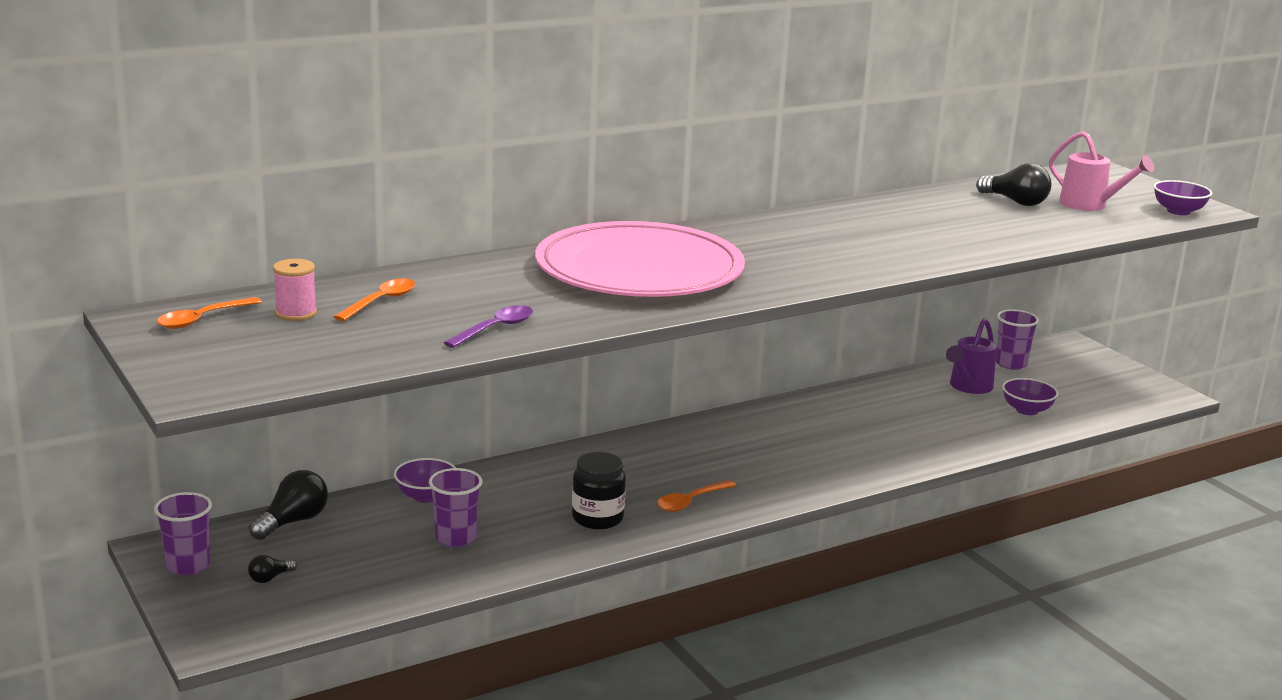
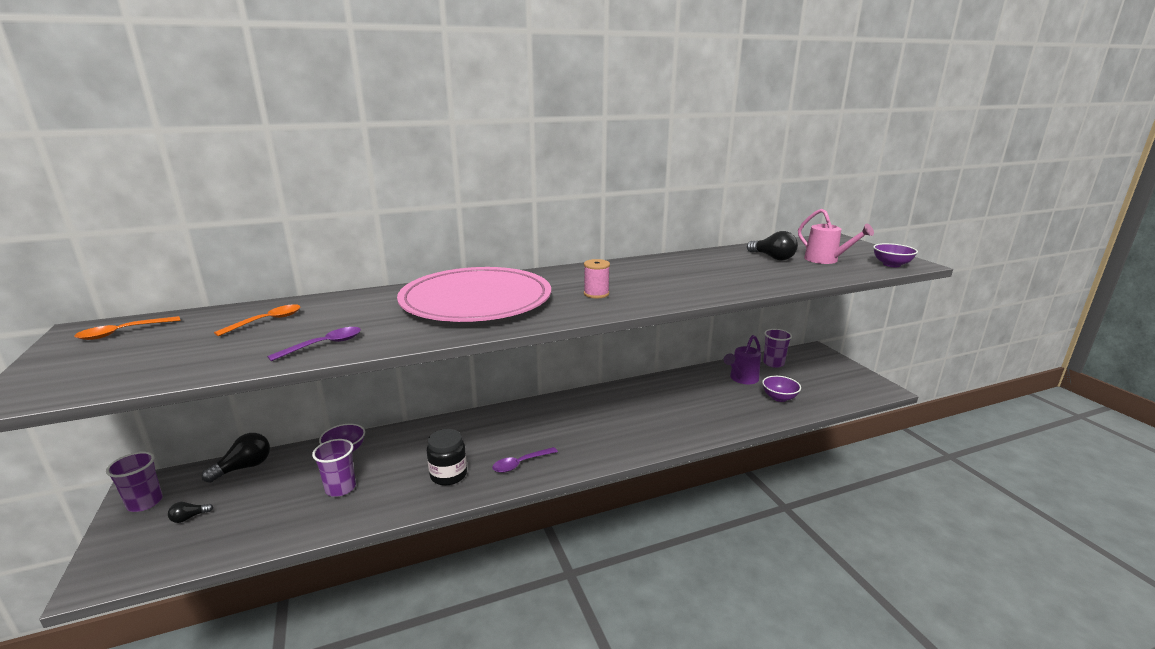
camera: 10 degrees right, 0 degrees up
(296, 313) = (195, 329): pink spool -> pink spool (596, 294)
(691, 502) = (520, 464): orange spoon -> purple spoon

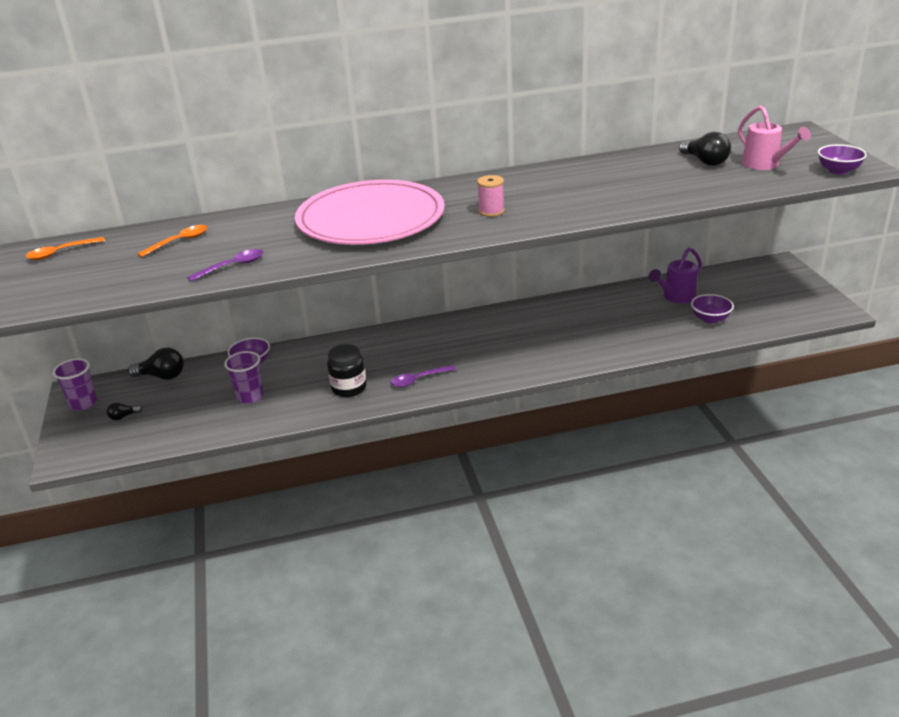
camera: 10 degrees right, 10 degrees up
(244, 467) = (162, 376): black light bulb -> black light bulb turned 45 degrees clockwise
(773, 363) = (721, 279): purple cup -> none

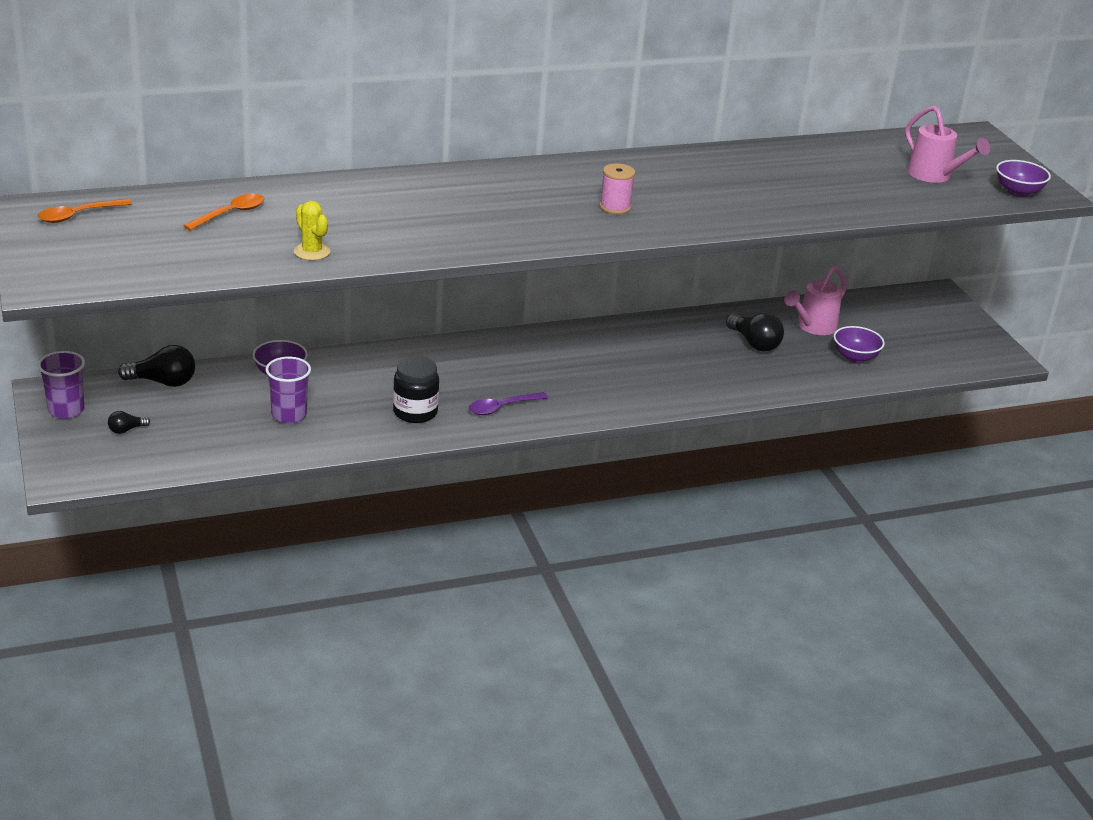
camera: 10 degrees left, 0 degrees up
(232, 266) = (312, 252): purple spoon -> yellow cactus
(371, 219) = (467, 204): pink plate -> none
(676, 297) = (813, 327): purple watering can -> pink watering can
(705, 161) = (864, 165): black light bulb -> black light bulb (754, 343)

